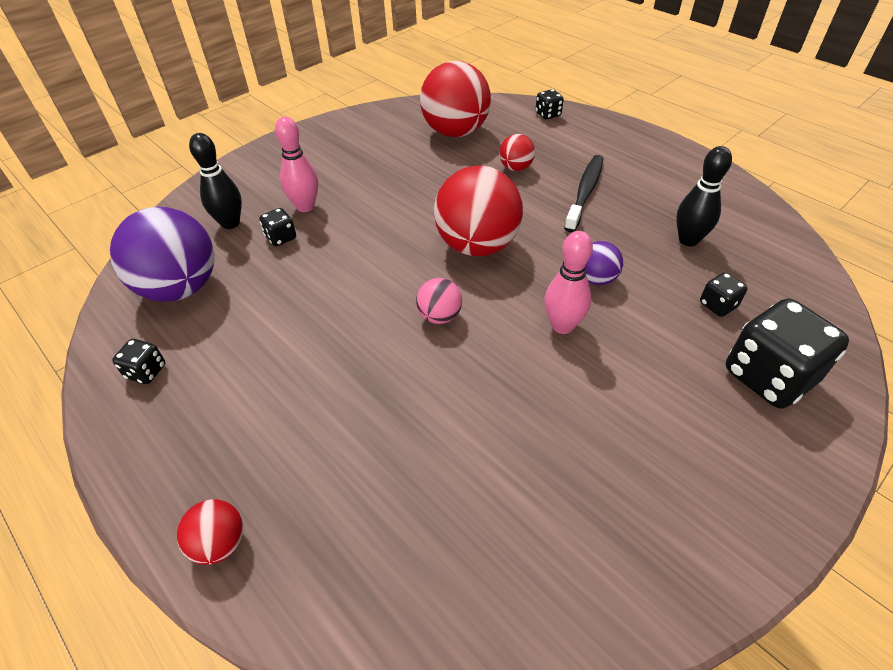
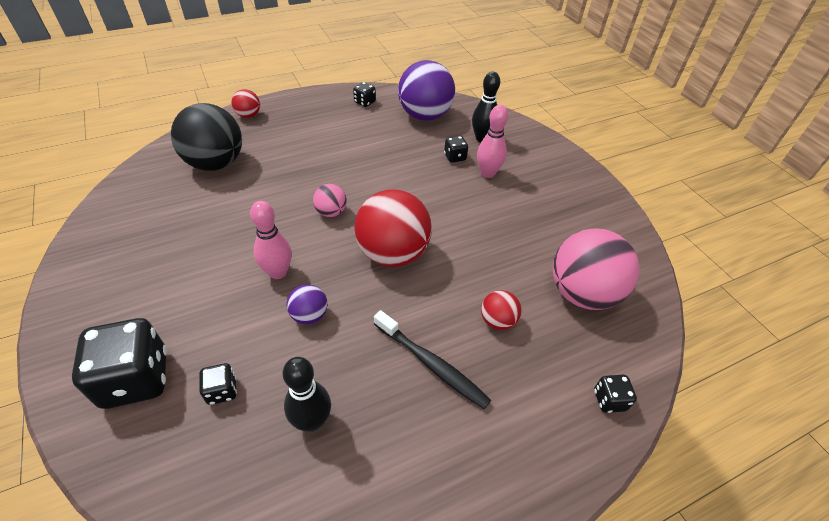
camera: 105 degrees right, 0 degrees up
(394, 512) = (216, 164): none -> black ball
(455, 132) = (582, 293): red ball -> pink ball

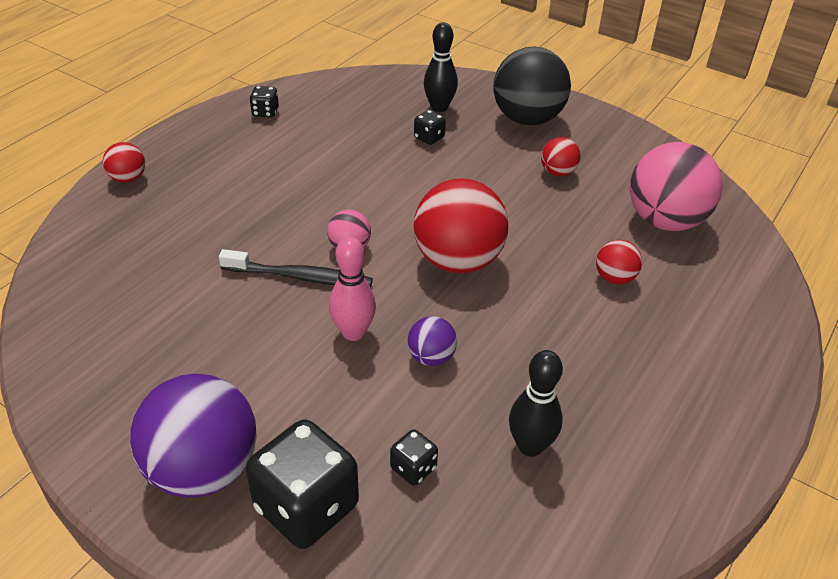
camera: 30 degrees left, 5 degrees down
(216, 164) = (147, 250): black ball -> black ball (527, 119)
(424, 116) = (352, 104): purple ball -> purple ball (203, 469)
(432, 364) = (591, 343): black toothbrush -> black toothbrush (300, 277)
(488, 173) = (478, 142): pink bowling pin -> none
(527, 218) = (557, 172): none -> red ball
(609, 400) = (759, 299): black dice -> none

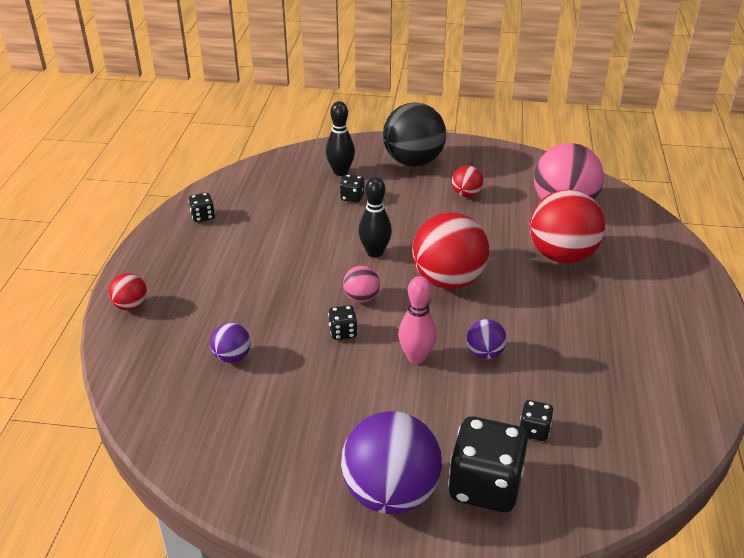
camera: 25 degrees left, 5 degrees down
(174, 262) = (232, 357): none -> purple ball
(300, 277) = (343, 332): black toothbrush -> black dice
(530, 446) = (596, 385): black bowling pin -> black bowling pin (375, 252)
(614, 278) = (561, 255): red ball -> red ball, size x2.10

